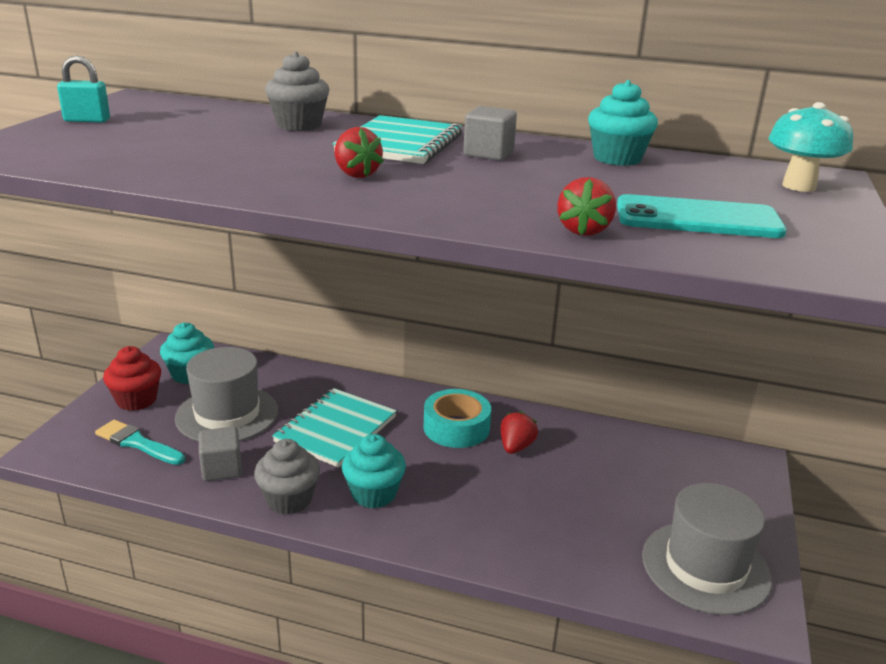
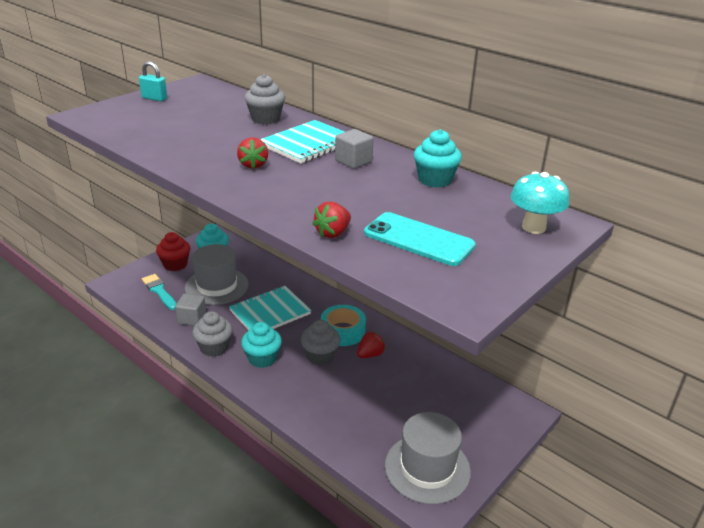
camera: 25 degrees right, 5 degrees up
(452, 467) = (320, 356): none -> grey cupcake

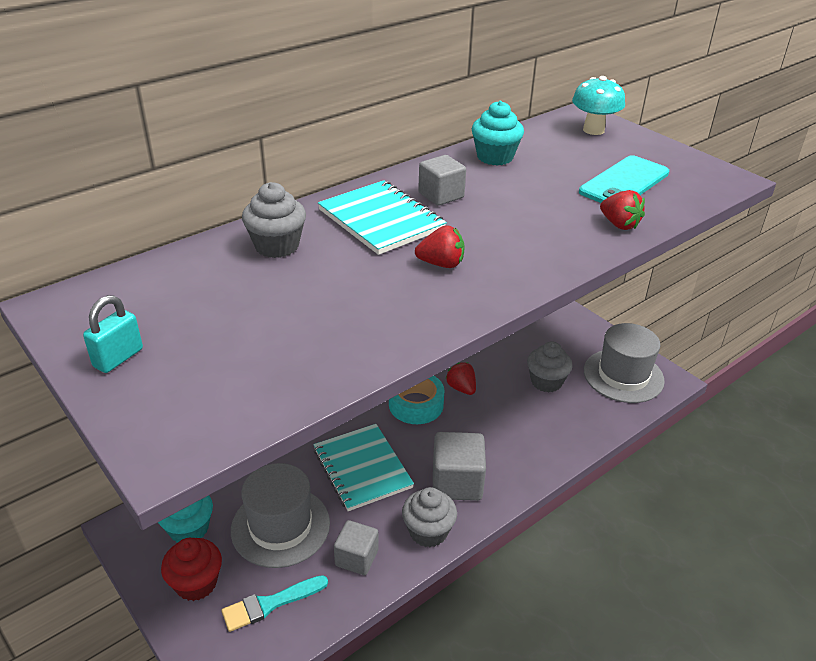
camera: 80 degrees left, 5 degrees up
(262, 358) = (457, 482): turquoise cupcake -> grey cube
(320, 356) = (459, 429): grey cupcake -> grey cupcake (546, 382)

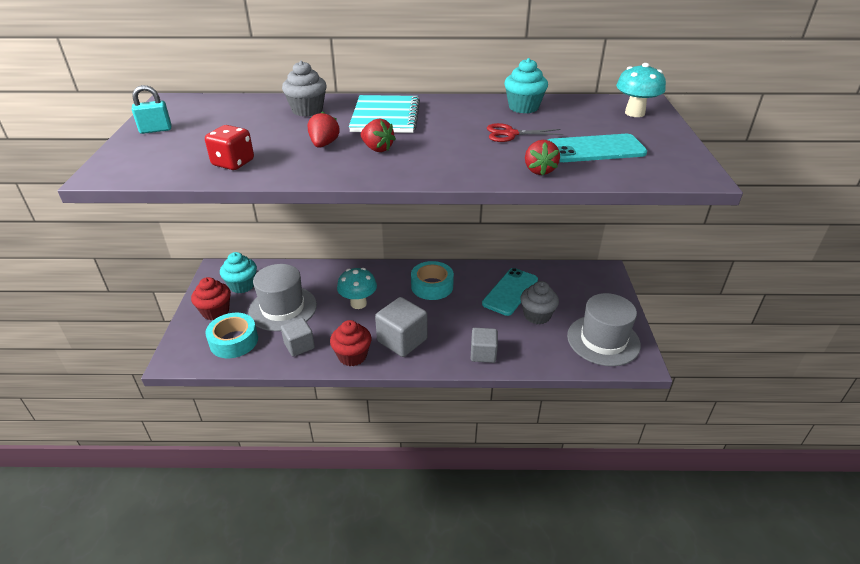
camera: 40 degrees right, 0 degrees up
(270, 604) = (234, 341): turquoise brush -> turquoise tape
(315, 355) = (233, 163): none -> red dice
(362, 468) = (358, 303): turquoise notebook -> turquoise mushroom
(428, 532) = (352, 356): grey cupcake -> red cupcake
(441, 195) = (445, 116): grey cube -> grey cube (483, 354)
(461, 388) = (472, 291): red strawberry -> red strawberry (324, 144)
(496, 369) = (510, 292): none -> turquoise phone
(533, 193) = (510, 134): none -> red scissors

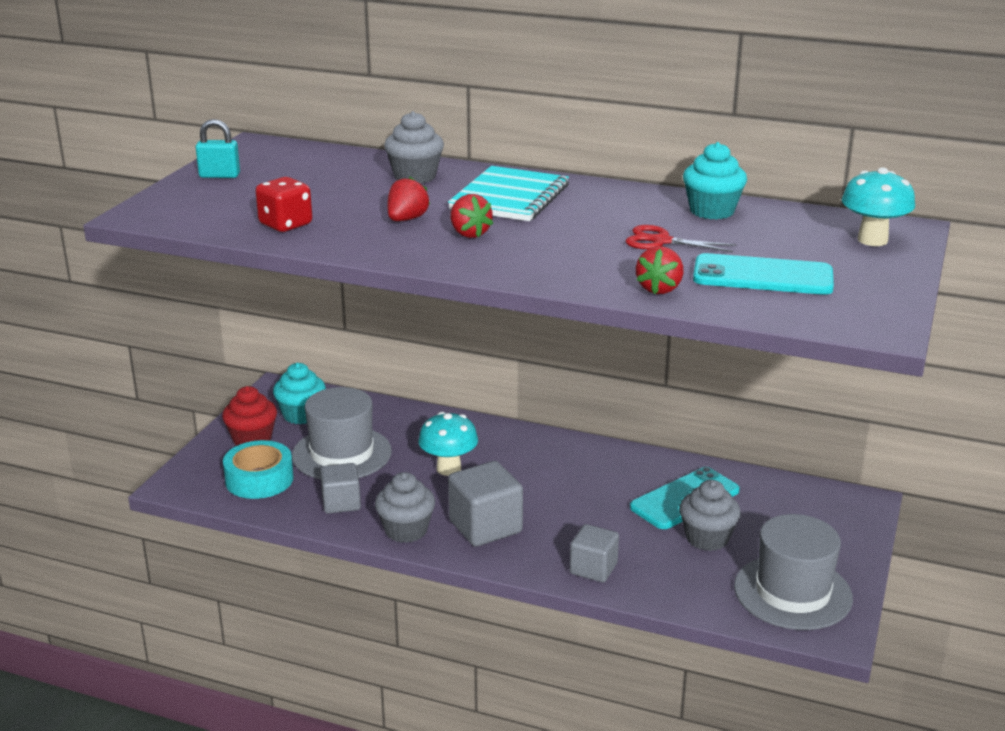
camera: 20 degrees right, 10 degrees down
(352, 356) = (406, 530): red cupcake -> grey cupcake
(432, 286) = (568, 468): turquoise tape -> none

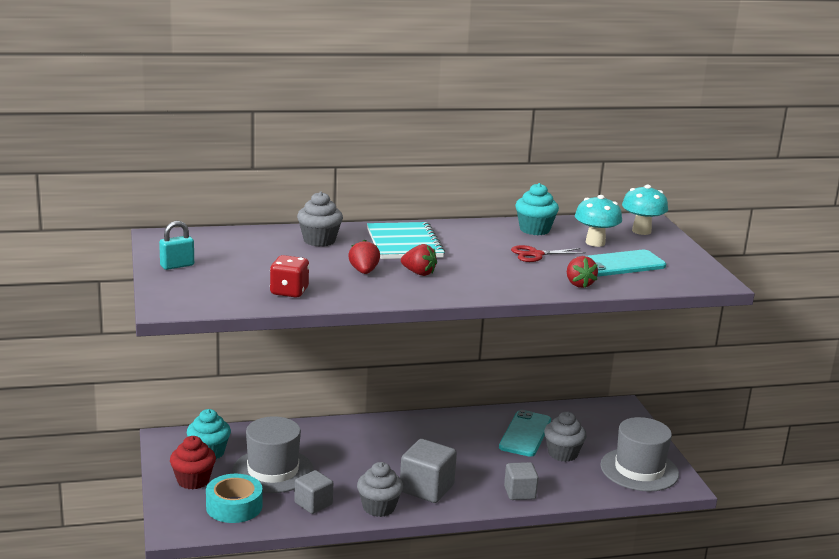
camera: 35 degrees left, 5 degrees down
(448, 469) = (359, 459): turquoise mushroom -> turquoise mushroom (595, 242)

